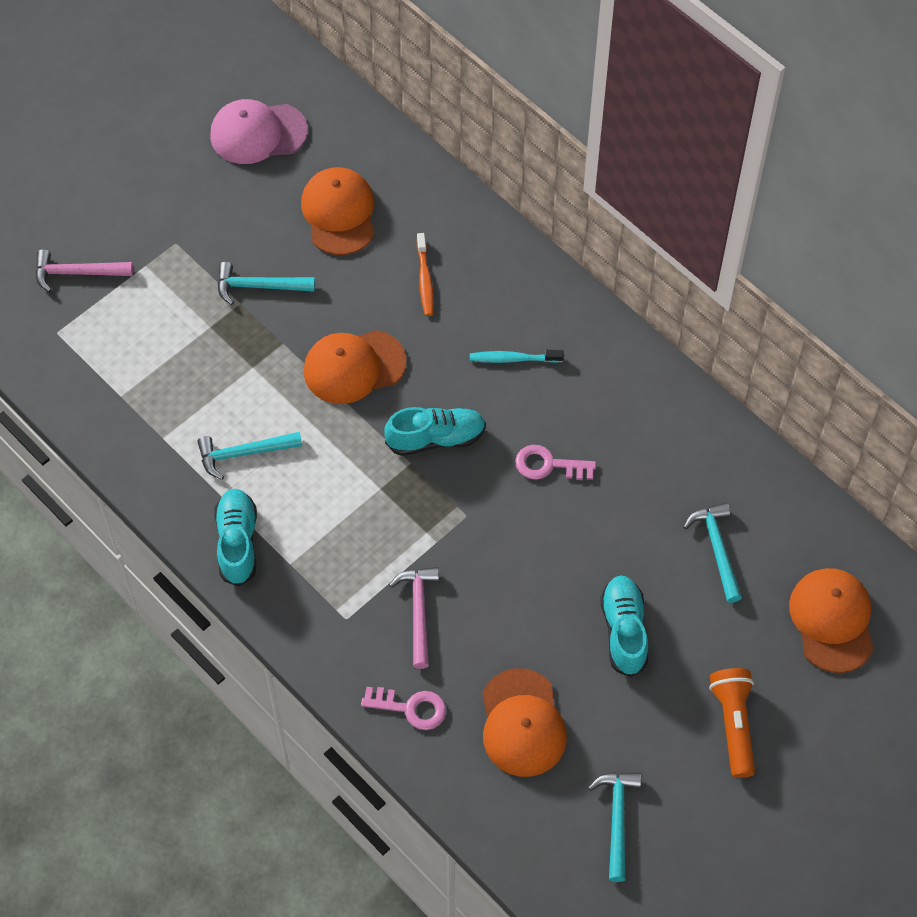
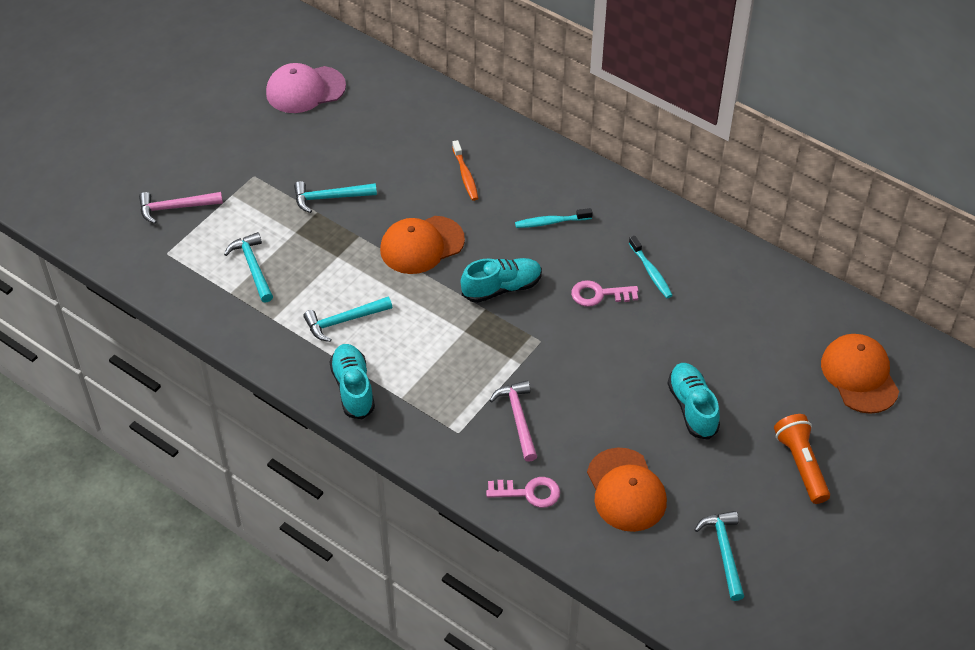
camera: 10 degrees left, 10 degrees down
(339, 213) = (384, 137): orange cap -> none
(617, 444) = (651, 272): none -> turquoise toothbrush
(717, 548) = (752, 336): turquoise hammer -> turquoise hammer (253, 267)

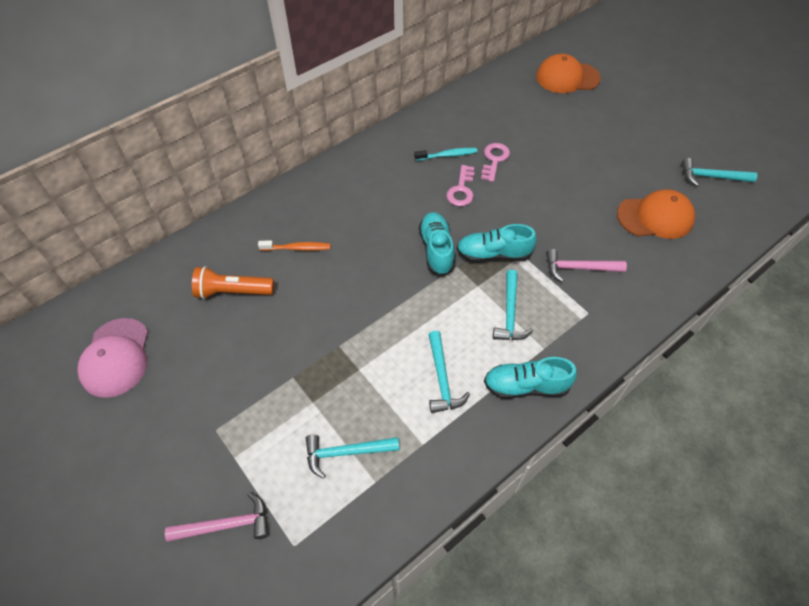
camera: 75 degrees left, 5 degrees up
(175, 207) = (227, 525): pink hammer -> pink hammer turned 105 degrees counterclockwise
(329, 198) = (278, 362): turquoise hammer -> turquoise hammer (510, 313)
(421, 245) = (368, 297): orange cap -> none
(529, 493) = (654, 277): pink key -> pink key (494, 160)
(551, 222) = (375, 202): turquoise toothbrush -> none
(692, 408) = (582, 163): turquoise shoe -> turquoise shoe (493, 254)
(801, 464) = (638, 122): orange flashlight -> orange flashlight (233, 292)

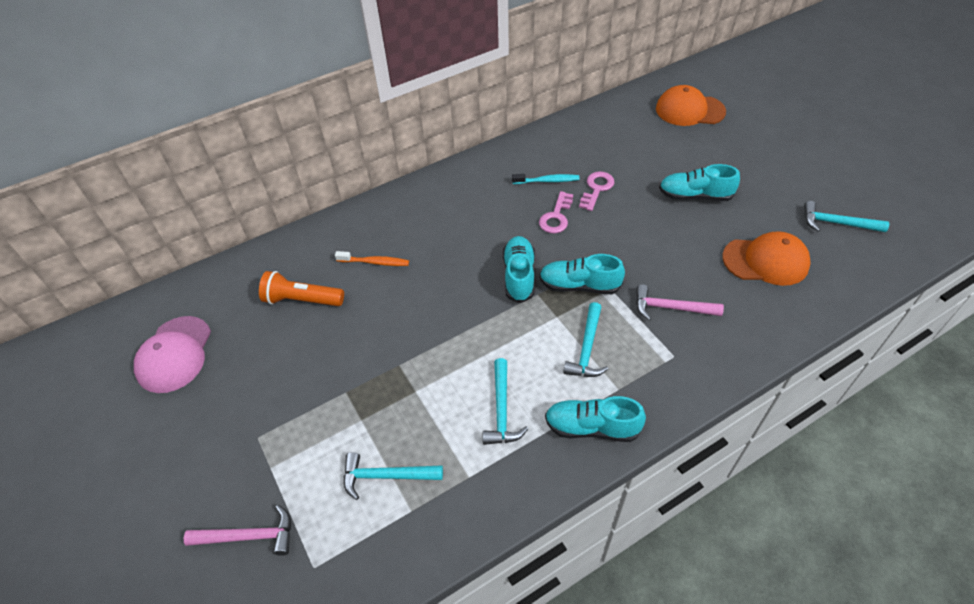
camera: 10 degrees right, 5 degrees down
(584, 160) = (695, 196): none -> turquoise shoe

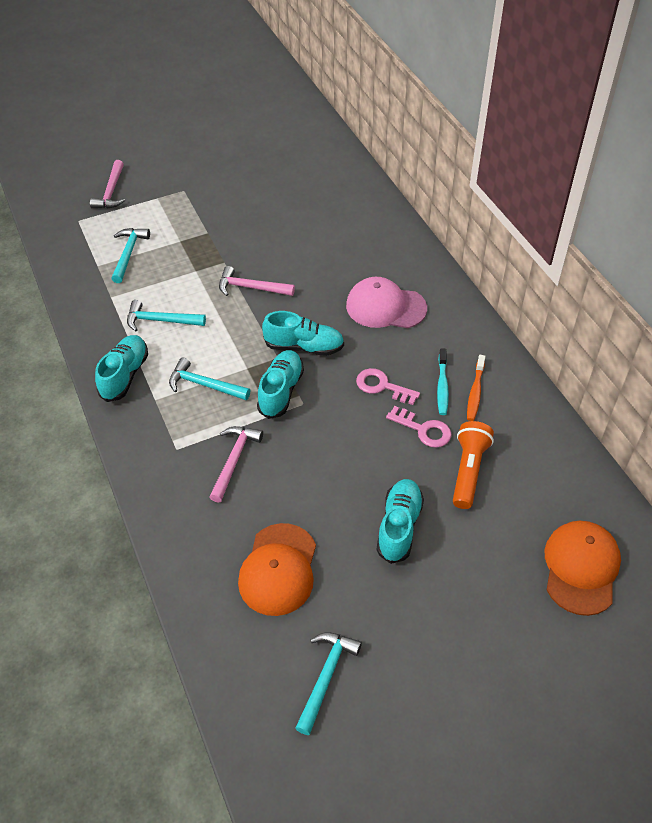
camera: 95 degrees right, 0 degrees up
(174, 354) = (269, 145): pink cap -> pink cap (385, 307)
(302, 300) = (307, 206): orange flashlight -> orange flashlight (468, 471)
(375, 262) = (342, 249): orange toothbrush -> orange toothbrush (475, 392)
(439, 332) = (251, 287): none -> pink hammer

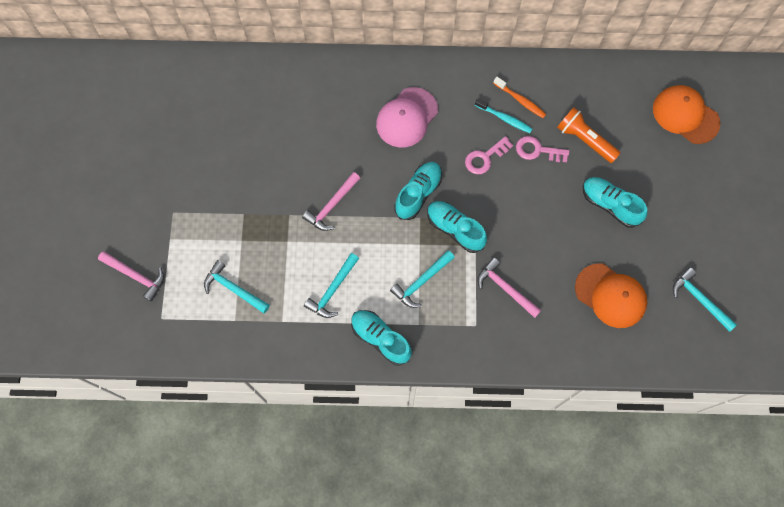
camera: 65 degrees left, 20 degrees up
(423, 430) = (537, 150): pink key -> pink key turned 135 degrees counterclockwise

